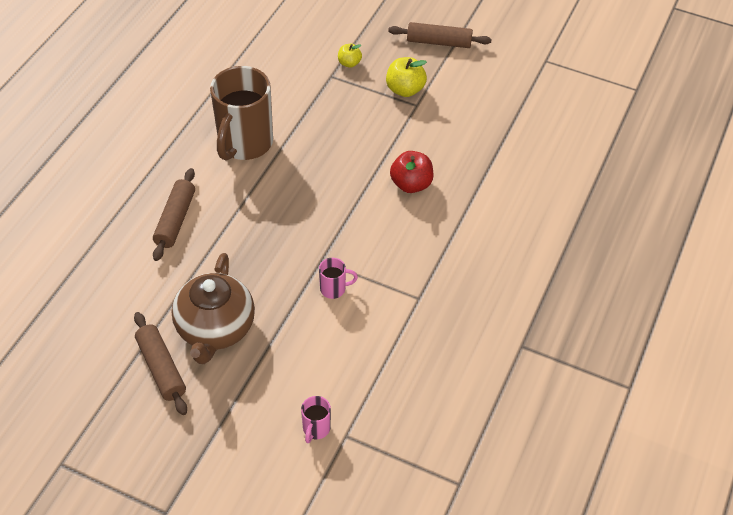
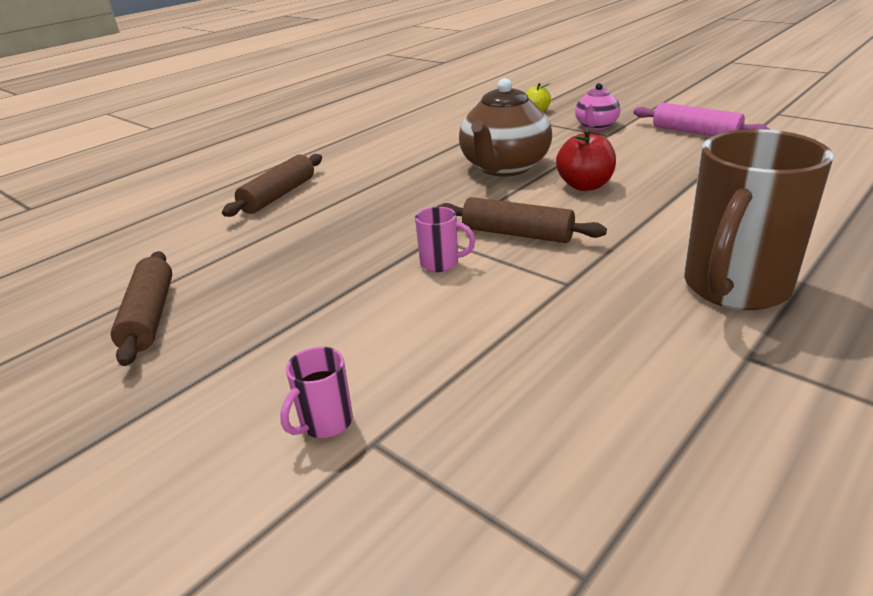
camera: 20 degrees right, 20 degrees down
(215, 329) = (253, 286): brown teapot -> brown teapot (504, 168)
(244, 144) = (393, 151): brown mug -> brown mug (734, 288)
(405, 89) = (596, 126): yellow apple -> pink teapot
(439, 42) = (643, 102): brown rolling pin -> brown rolling pin (517, 234)
(484, 97) = (695, 132): none -> pink rolling pin

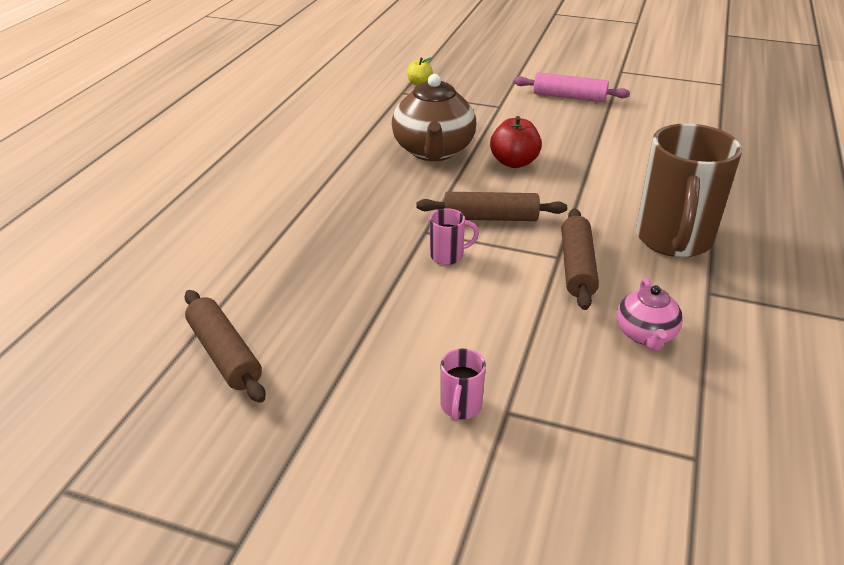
camera: 25 degrees left, 5 degrees up
(278, 195) = (238, 208): brown rolling pin -> brown rolling pin (577, 267)
(596, 126) = (483, 97): pink teapot -> pink teapot (645, 335)

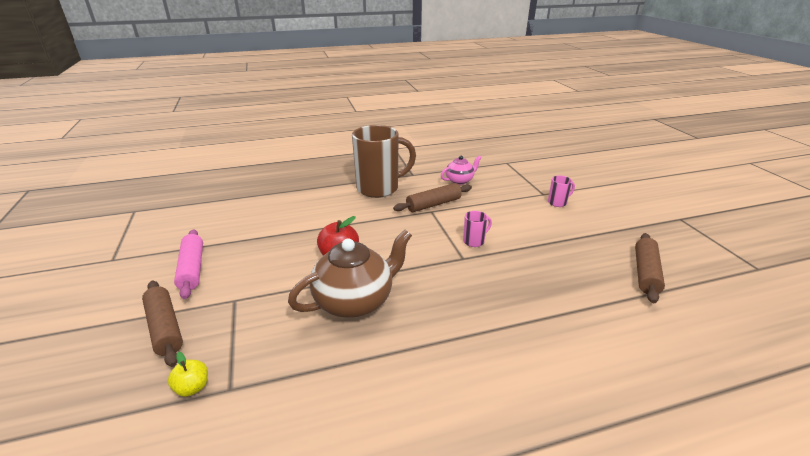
camera: 125 degrees left, 5 degrees down
(448, 256) = (474, 241): pink mug -> pink mug turned 105 degrees clockwise
(490, 218) = (420, 241): brown rolling pin -> brown rolling pin (165, 327)

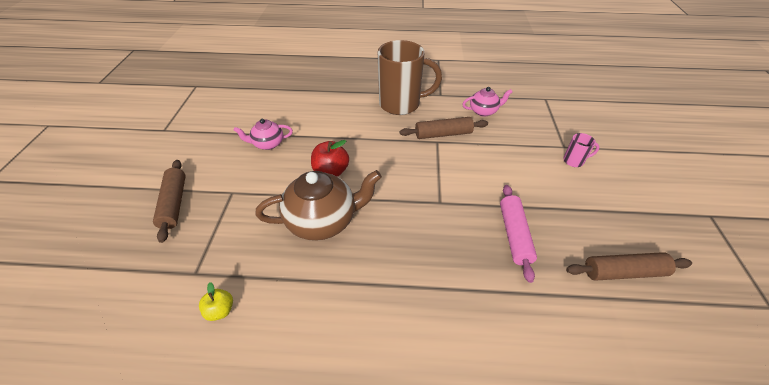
camera: 20 degrees right, 15 degrees up
(192, 269) = (214, 153): pink rolling pin -> pink rolling pin (514, 235)
(192, 387) = (171, 263): yellow apple -> yellow apple (220, 310)
(254, 247) = (268, 144): none -> pink teapot
(474, 241) = (461, 186): pink mug -> none
(645, 273) = (623, 272): brown rolling pin -> brown rolling pin turned 45 degrees clockwise

